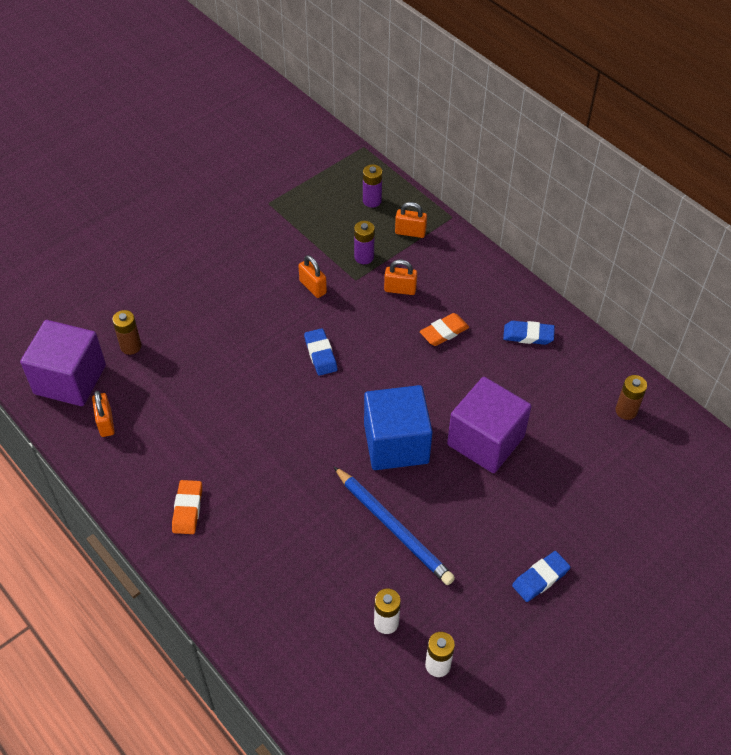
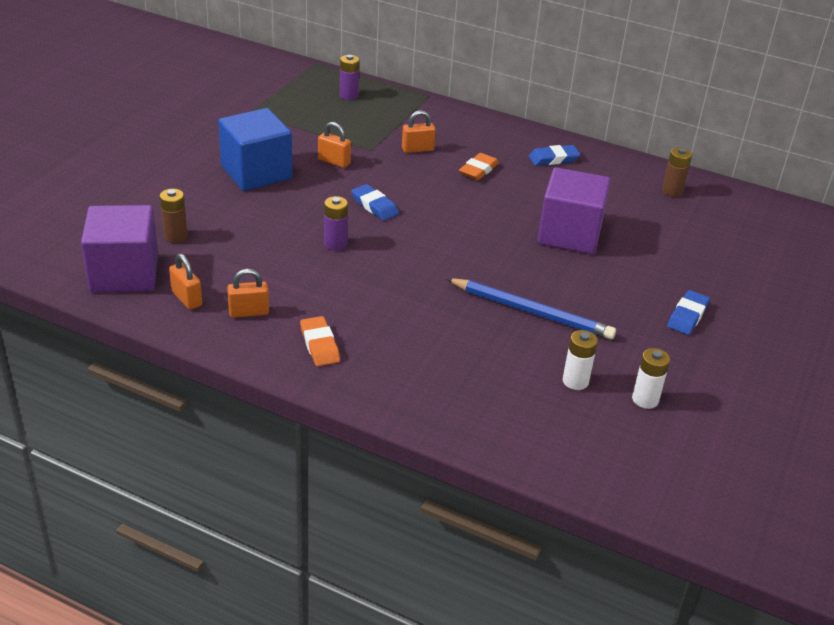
camera: 25 degrees left, 15 degrees down
(364, 257) = (368, 133): purple battery -> purple battery (335, 244)
(396, 443) = (491, 253): blue cube -> blue cube (256, 172)
(410, 232) = (399, 111): orange padlock -> orange padlock (249, 312)

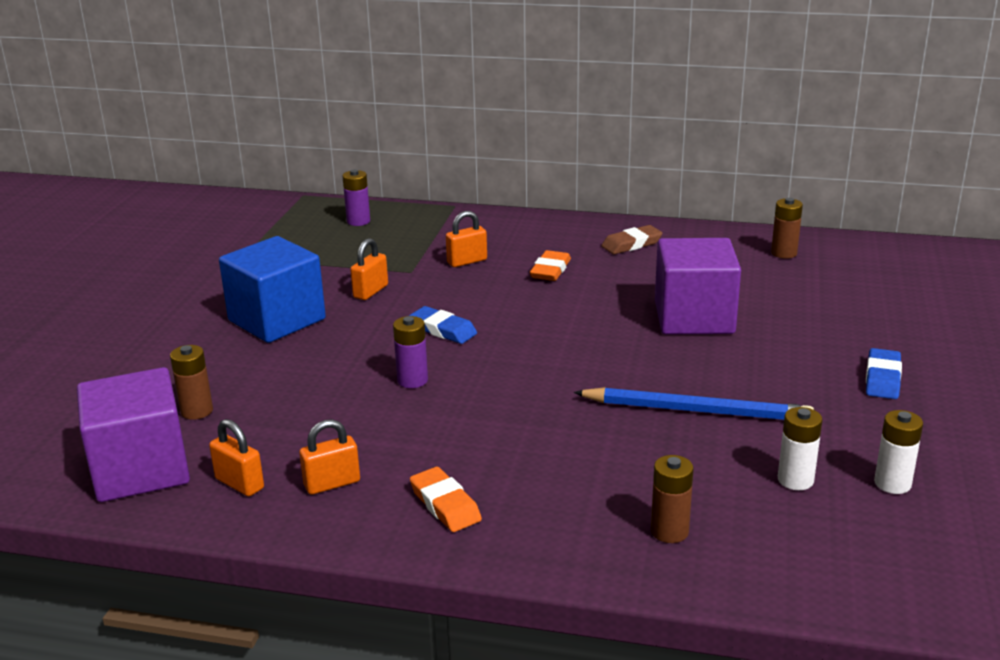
camera: 10 degrees left, 10 degrees down
(334, 162) = (370, 291): orange padlock -> orange padlock turned 75 degrees counterclockwise
(465, 399) = (669, 531): none -> brown battery
(553, 159) = (631, 244): blue eraser -> brown eraser

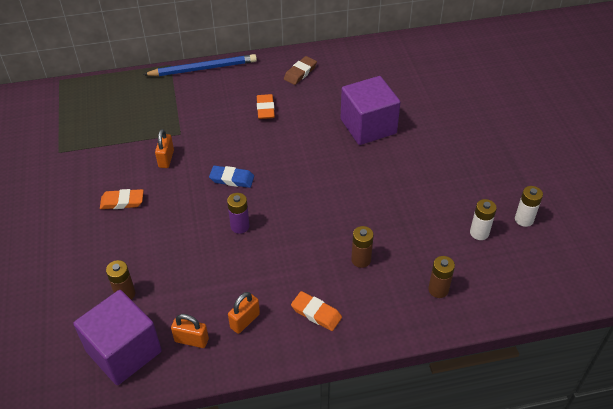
camera: 25 degrees left, 20 degrees up
(277, 320) = (122, 202): blue cube -> orange eraser
(358, 221) = (115, 96): purple battery -> none
(467, 261) = (210, 115): orange padlock -> none
(696, 410) = (406, 199): blue pencil -> blue pencil (203, 68)
(784, 253) = (389, 58): brown battery -> brown battery (361, 260)
(882, 379) = (486, 145): blue eraser -> none

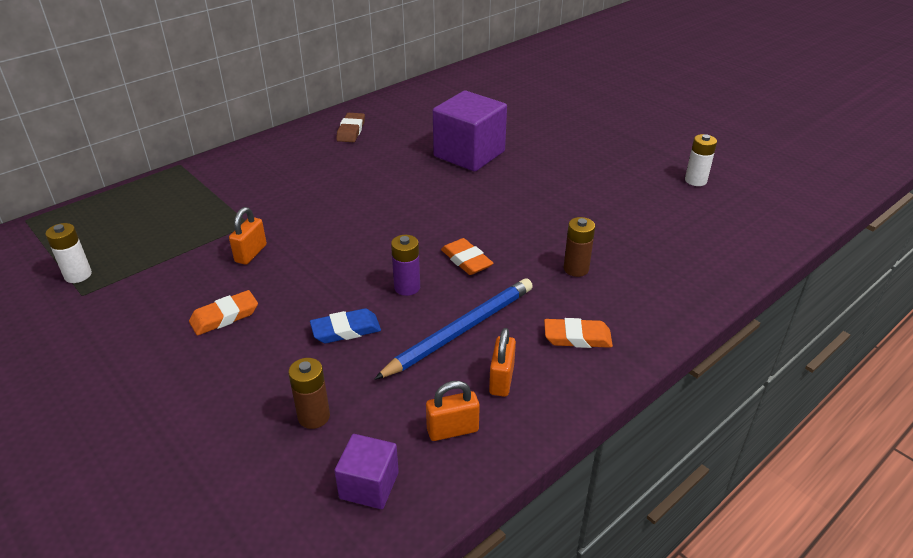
camera: 30 degrees left, 10 degrees down
(124, 351) = (369, 485): purple cube -> purple cube, size x0.53
(166, 159) = (251, 253): orange padlock -> orange padlock turned 45 degrees clockwise
(203, 68) = (227, 157): blue pencil -> blue pencil (460, 330)
(232, 179) = (355, 246): blue eraser -> blue eraser (346, 330)
(265, 109) = (338, 171): orange eraser -> orange eraser (466, 260)
(438, 290) = (680, 265): brown battery -> none
(479, 233) = (667, 204): white battery -> white battery (78, 275)

